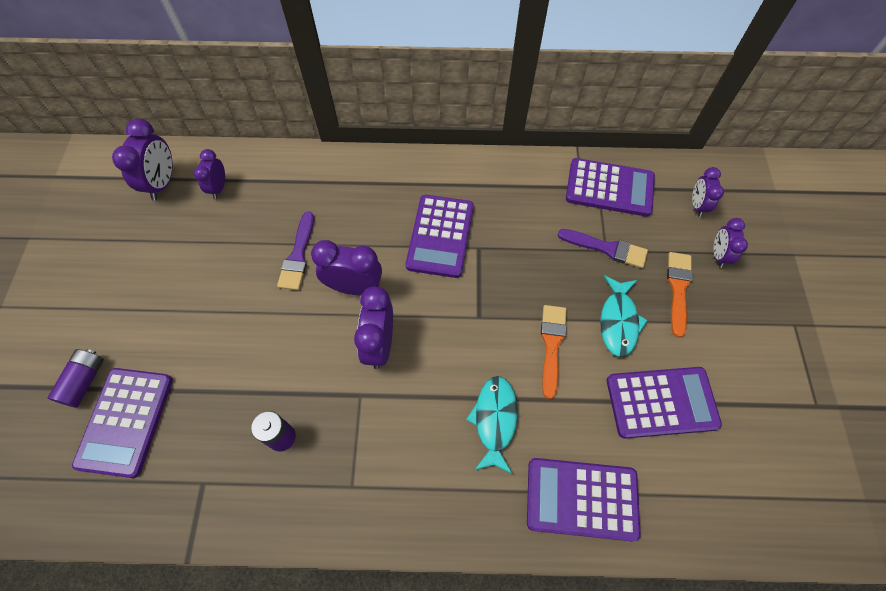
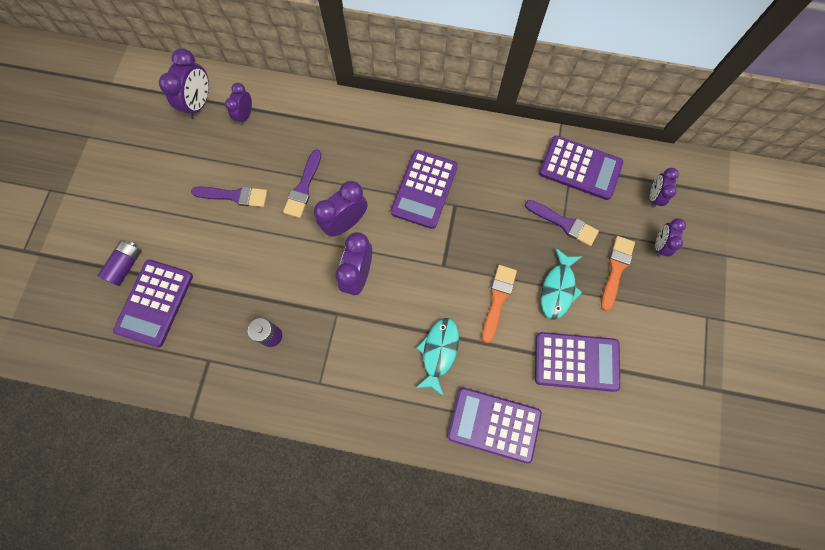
camera: 10 degrees right, 10 degrees up
(215, 277) = (234, 196): none -> purple brush
(354, 287) = (345, 223): purple clock -> purple clock turned 60 degrees counterclockwise

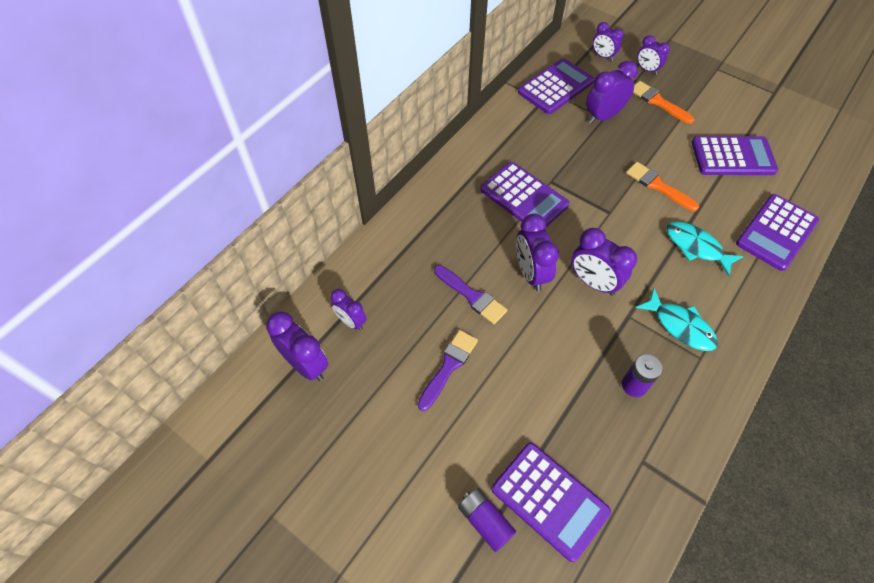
camera: 65 degrees left, 15 degrees down
(558, 289) = (662, 143): turquoise fish -> turquoise fish (680, 326)
(564, 223) = (603, 116): purple brush -> purple clock
(576, 361) = (732, 157): purple calculator -> purple calculator turned 60 degrees clockwise

